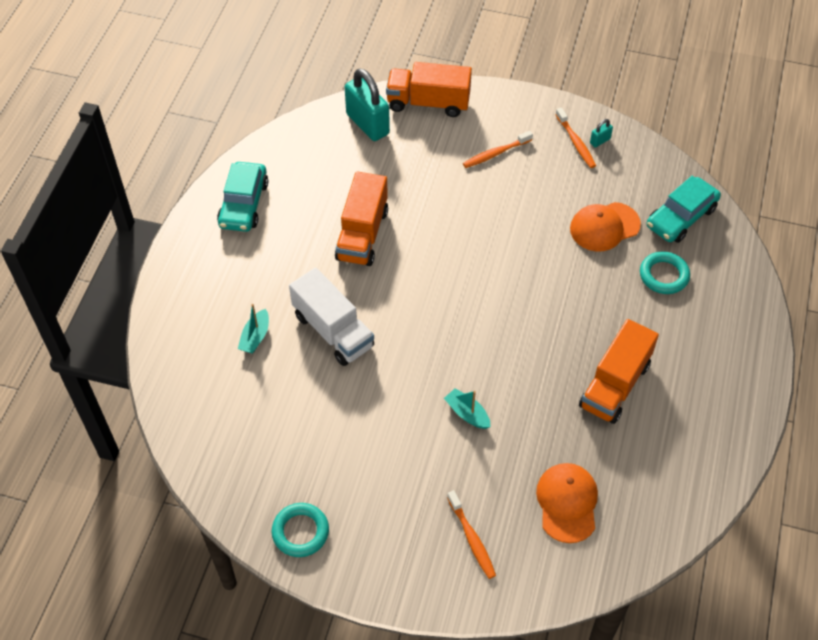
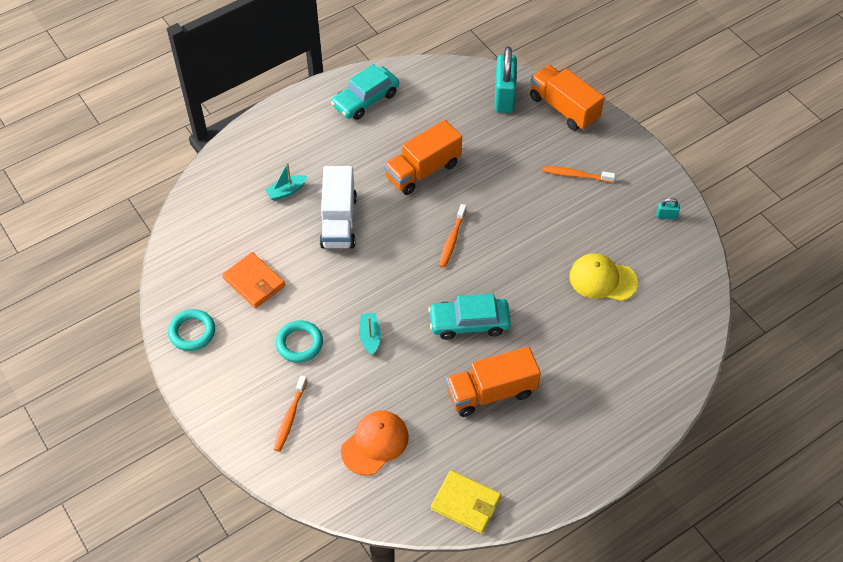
camera: 40 degrees right, 0 degrees up
(311, 442) = (254, 282): none -> orange wallet
(575, 142) = (646, 205): orange toothbrush -> orange toothbrush (452, 239)
(604, 227) = (602, 279): orange cap -> yellow cap
(664, 275) = (611, 344): turquoise ring -> turquoise ring (299, 343)
(681, 217) = (670, 312): turquoise car -> turquoise car (469, 323)
(690, 494) = (466, 503): none -> yellow wallet

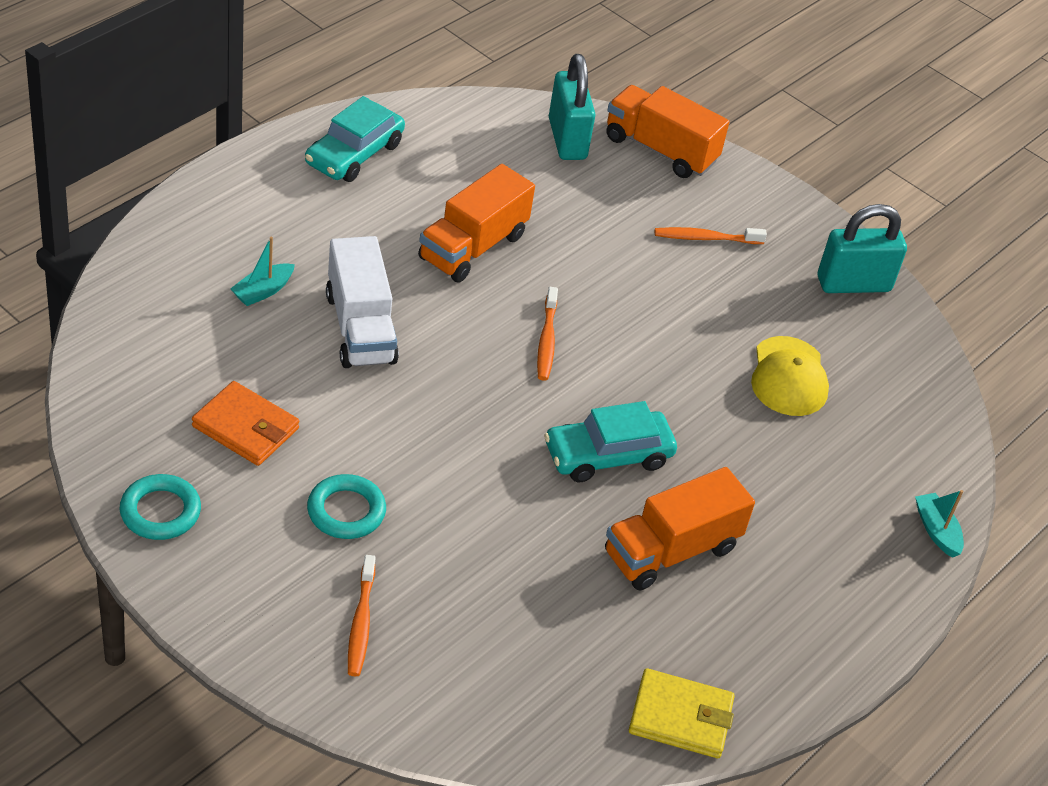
camera: 20 degrees left, 10 degrees down
(370, 336) = (458, 490): turquoise boat -> turquoise boat (936, 531)
(375, 443) = (511, 646): orange cap -> none
(602, 279) = (789, 377): yellow cap -> yellow cap turned 90 degrees counterclockwise
(666, 216) = (853, 284): turquoise padlock -> turquoise padlock, size x2.36

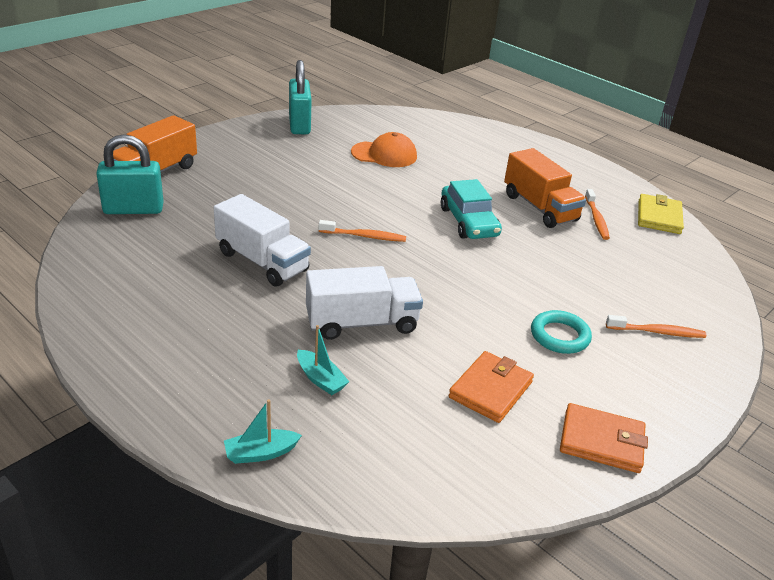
camera: 85 degrees left, 10 degrees down
(160, 511) = (601, 441): turquoise ring -> orange wallet
(354, 154) = (129, 319): turquoise car -> none
(473, 247) = (262, 261): orange truck -> white truck
(706, 238) = (255, 166): orange toothbrush -> orange toothbrush (596, 219)
(789, 377) = (384, 154): yellow cap -> orange cap
(936, 531) = (492, 130): turquoise boat -> turquoise boat (260, 453)

